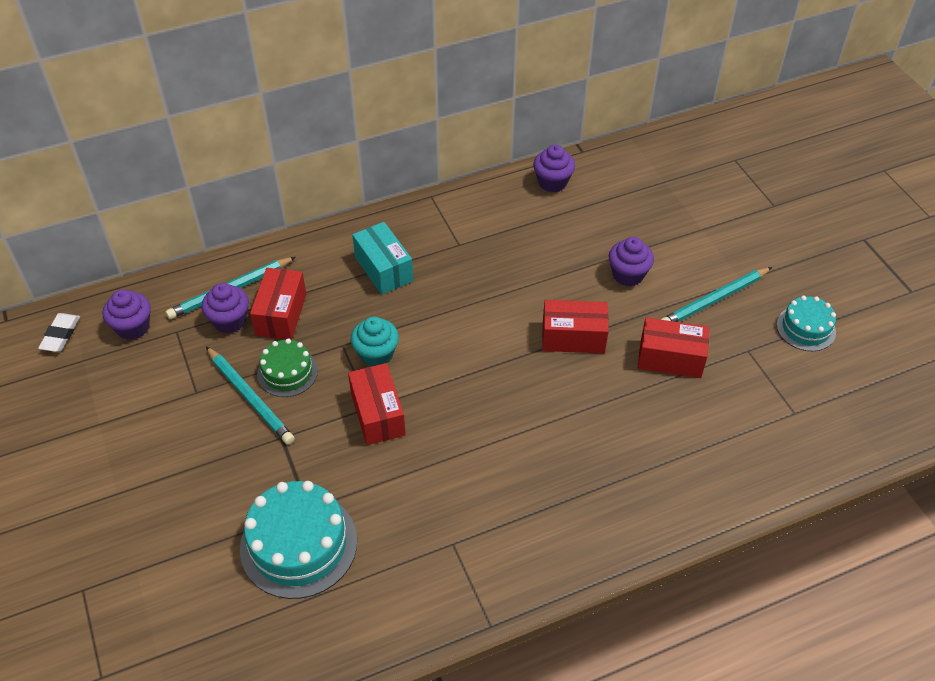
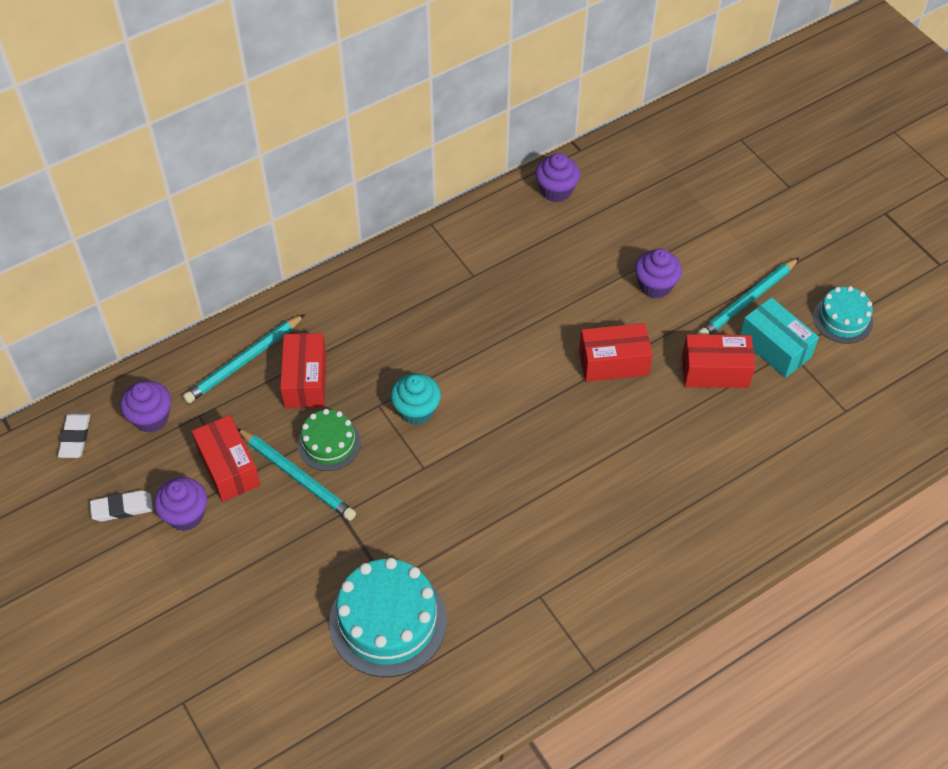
camera: 10 degrees left, 5 degrees up
(82, 402) = (122, 508): none -> white eraser
(229, 321) = (252, 396): purple cupcake -> purple cupcake (185, 515)
(377, 414) = (433, 474): red box -> red box (228, 468)
(383, 269) = (400, 314): turquoise box -> turquoise box (774, 348)

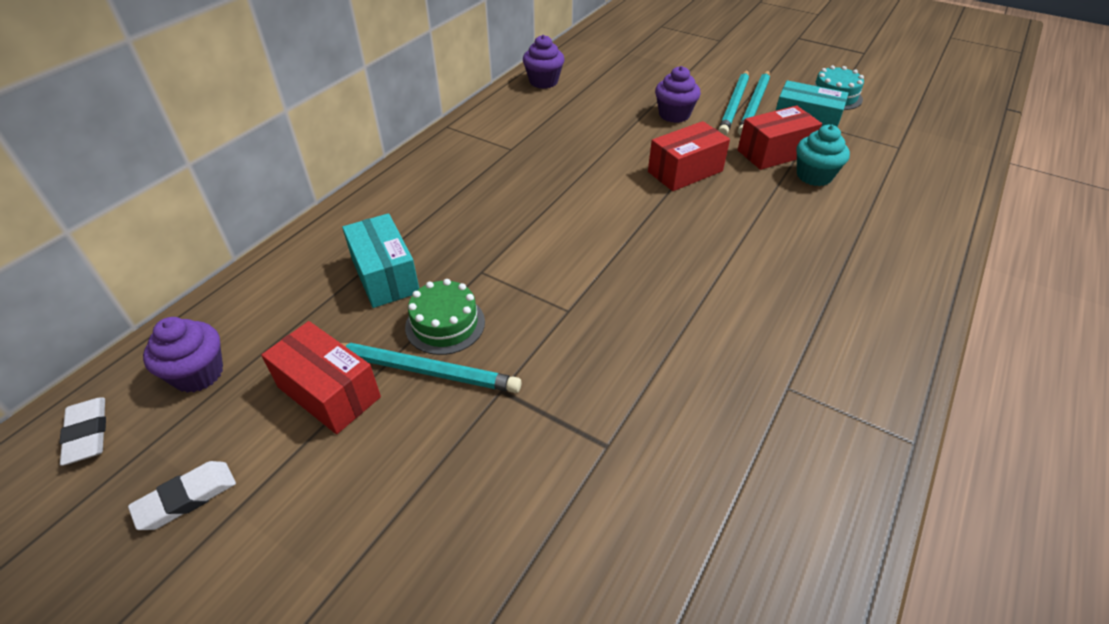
camera: 25 degrees left, 10 degrees down
(185, 515) = (289, 470): purple cupcake -> none
(244, 361) = (302, 280): turquoise pencil -> turquoise pencil (734, 105)
(305, 381) = (385, 276): red box -> turquoise box
(388, 621) = (638, 492): turquoise cake -> none
(416, 410) = (525, 263): turquoise cupcake -> turquoise cupcake (814, 176)

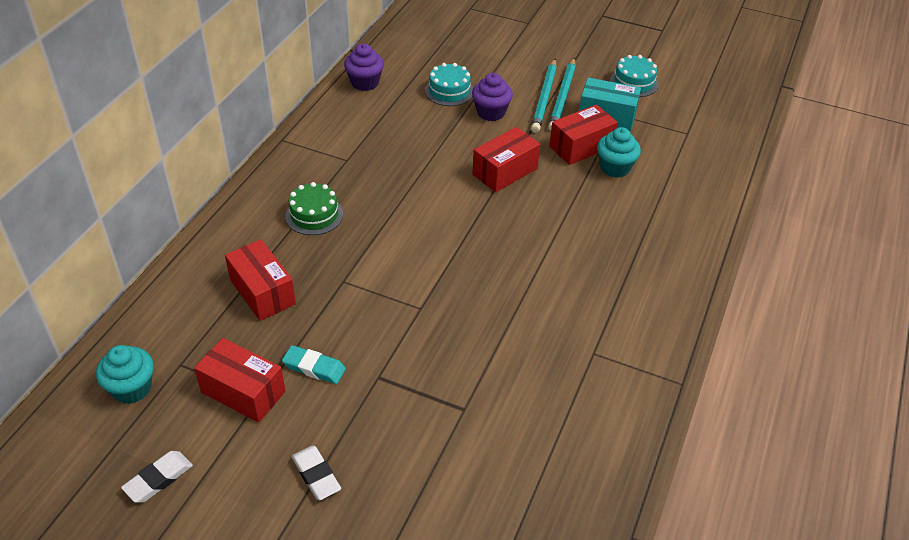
camera: 10 degrees left, 0 degrees up
(87, 434) = (60, 443): white eraser -> white eraser (316, 475)
(198, 374) = (132, 388): purple cupcake -> turquoise cupcake
(385, 276) = (262, 292): turquoise box -> red box
(424, 370) = (314, 367): turquoise pencil -> turquoise eraser
(445, 324) = (323, 329): green cake -> green cake (314, 215)
(631, 93) = (449, 91): none -> turquoise cake

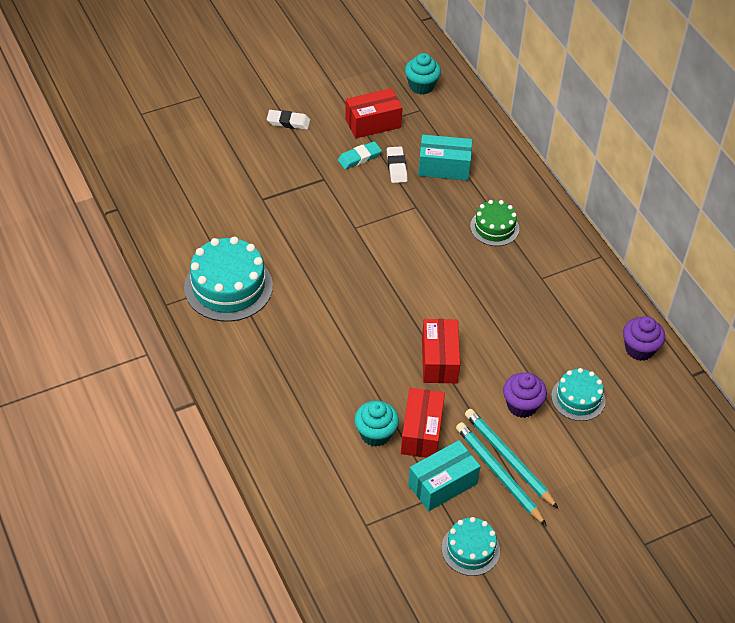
camera: 130 degrees right, 5 degrees up
(158, 479) = (349, 71): white eraser -> white eraser (396, 167)
(262, 292) = (444, 167): red box -> turquoise box
(603, 351) = (228, 286): none -> turquoise cake

